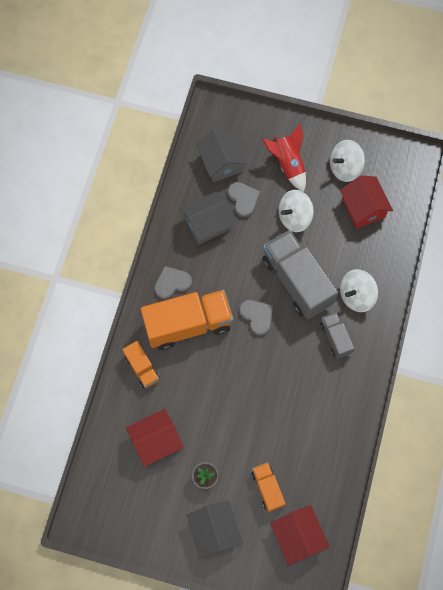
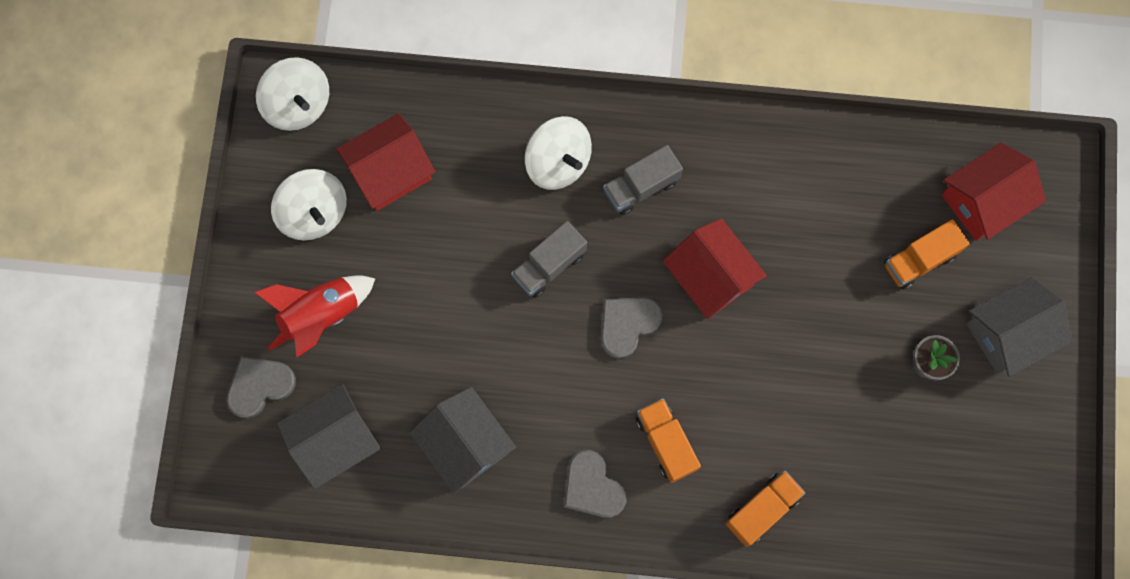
camera: 100 degrees left, 5 degrees up
(156, 441) = (884, 459): red house -> red house (710, 277)
(188, 325) = (666, 443): orange truck -> orange truck, size x0.51
(243, 199) = (405, 386): grey heart -> grey heart (259, 386)
(294, 217) = (426, 288): white spinning top -> white spinning top (298, 104)
(297, 281) = (549, 265): grey truck -> grey truck, size x0.51

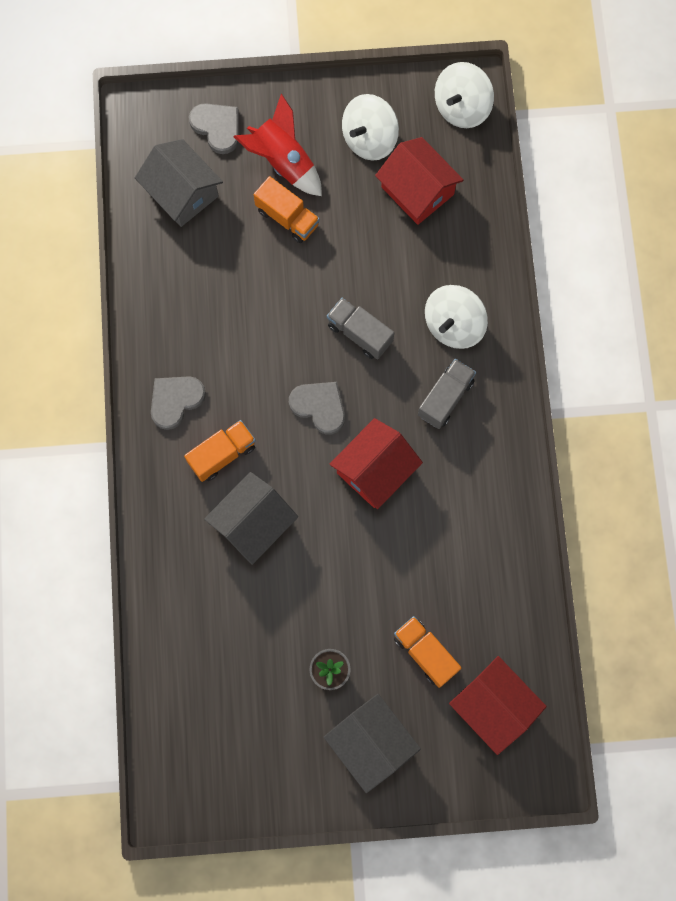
camera: 80 degrees right, 0 degrees up
(465, 444) = (195, 293): grey house -> grey house (253, 523)
(641, 187) = (445, 398): grey truck -> grey truck turned 75 degrees clockwise
(762, 510) = (177, 544): orange truck -> orange truck (287, 218)

